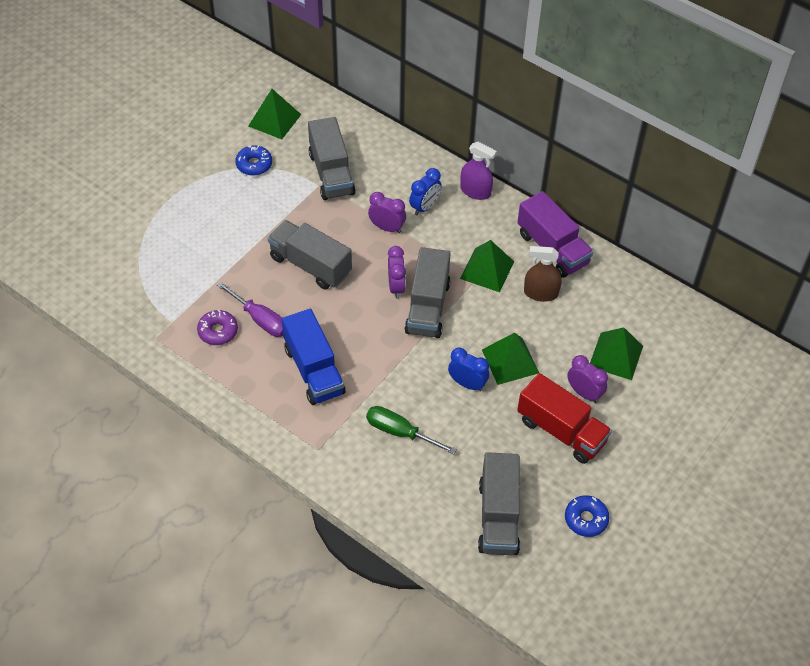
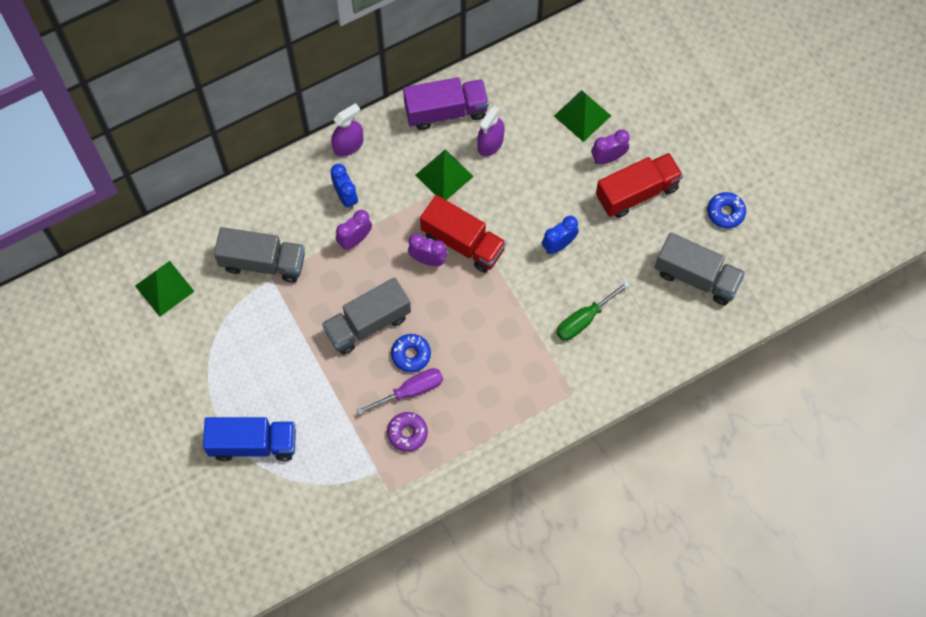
camera: 65 degrees left, 15 degrees up
(254, 164) = (215, 329): blue donut -> blue donut (411, 355)
(314, 370) = (489, 365): blue truck -> blue truck (253, 444)
(427, 307) = (463, 242): grey truck -> red truck
(510, 361) = (550, 200): green pyramid -> none
(540, 293) = (490, 143): brown spray bottle -> purple spray bottle

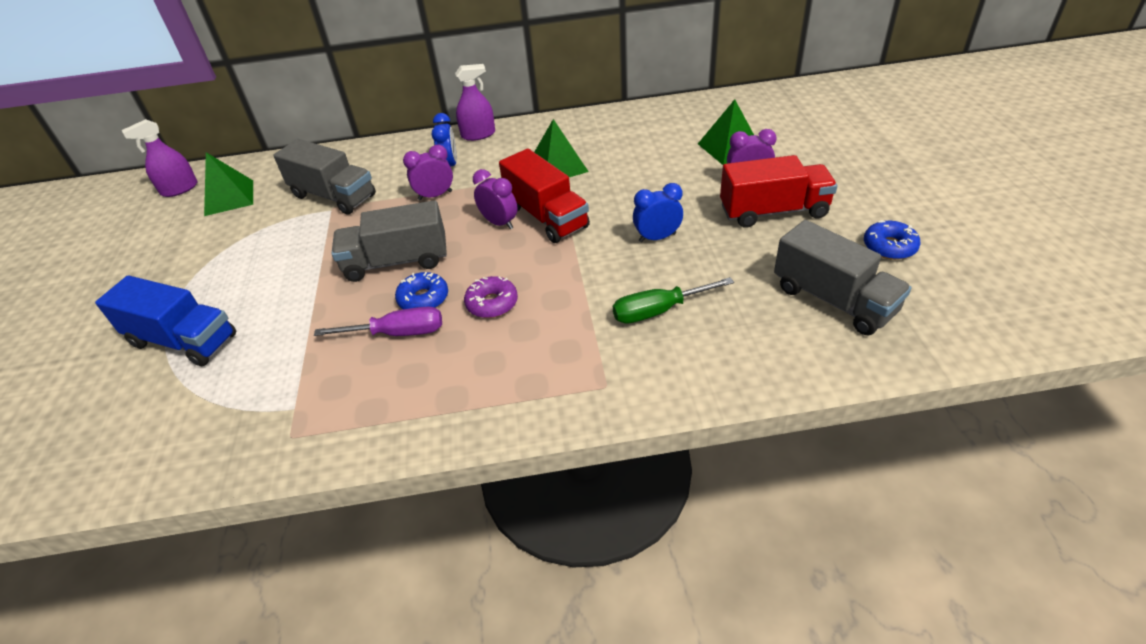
camera: 25 degrees right, 25 degrees down
(407, 433) = (362, 376): purple donut -> purple donut (492, 303)
(446, 111) = (587, 127): purple truck -> none
(490, 143) = (619, 152): purple spray bottle -> purple spray bottle (179, 189)

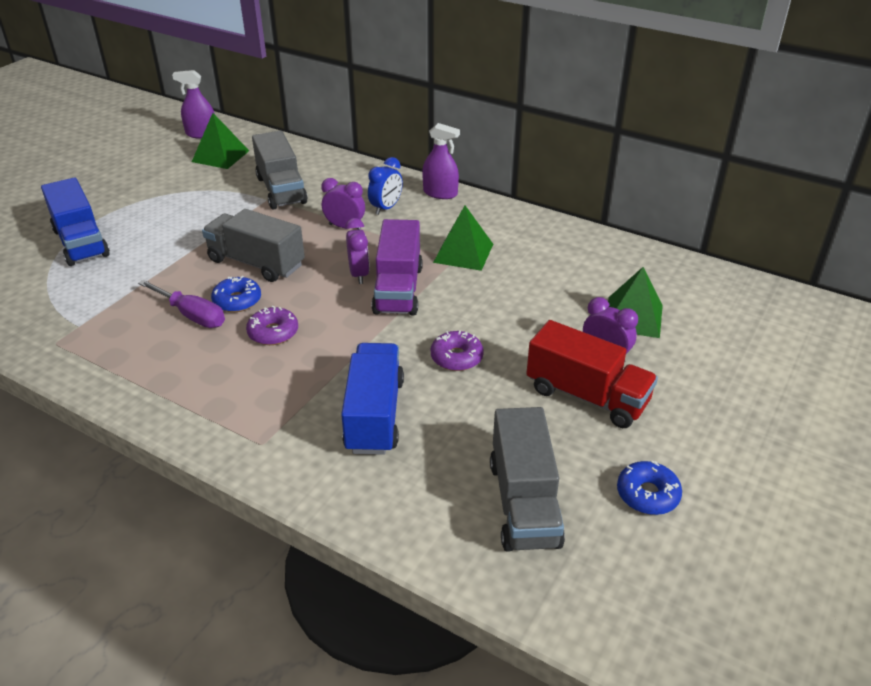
camera: 35 degrees right, 5 degrees down
(546, 217) = (398, 289): red truck -> purple truck
(657, 237) = (456, 357): blue clock -> purple donut
(658, 311) = (374, 415): green screwdriver -> blue truck

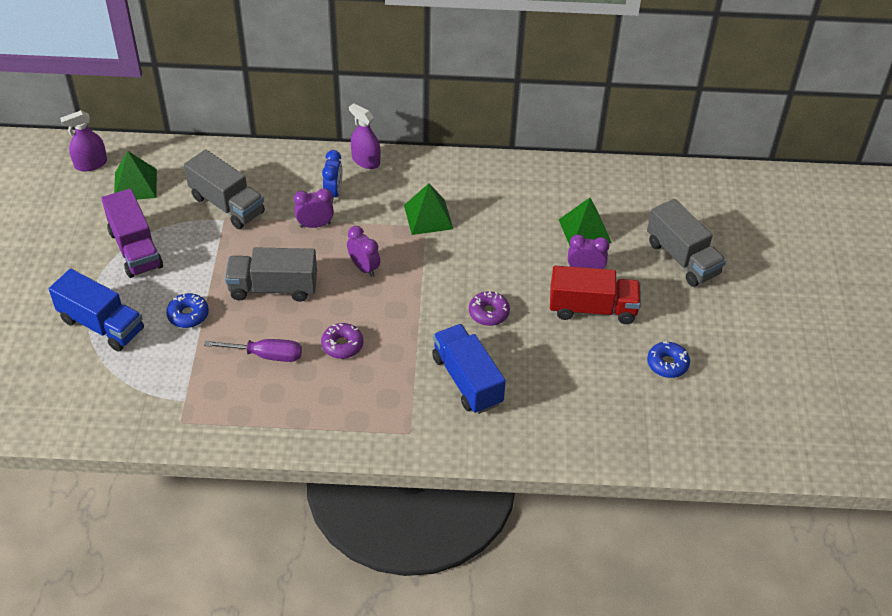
camera: 30 degrees left, 10 degrees up
(237, 301) = (290, 329): blue donut -> blue donut (188, 315)
(398, 289) = (404, 270): purple truck -> purple truck (135, 249)
(440, 193) = (366, 160): purple spray bottle -> purple spray bottle turned 135 degrees counterclockwise
(524, 503) = (601, 400): grey truck -> grey truck (682, 258)

